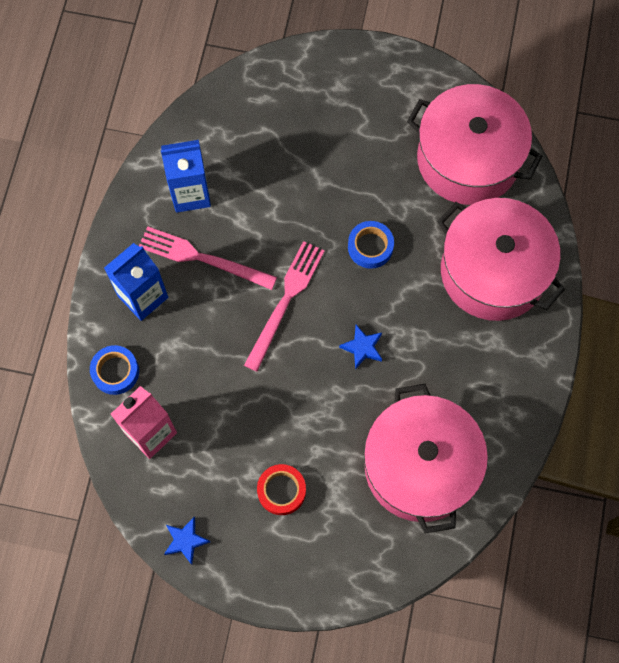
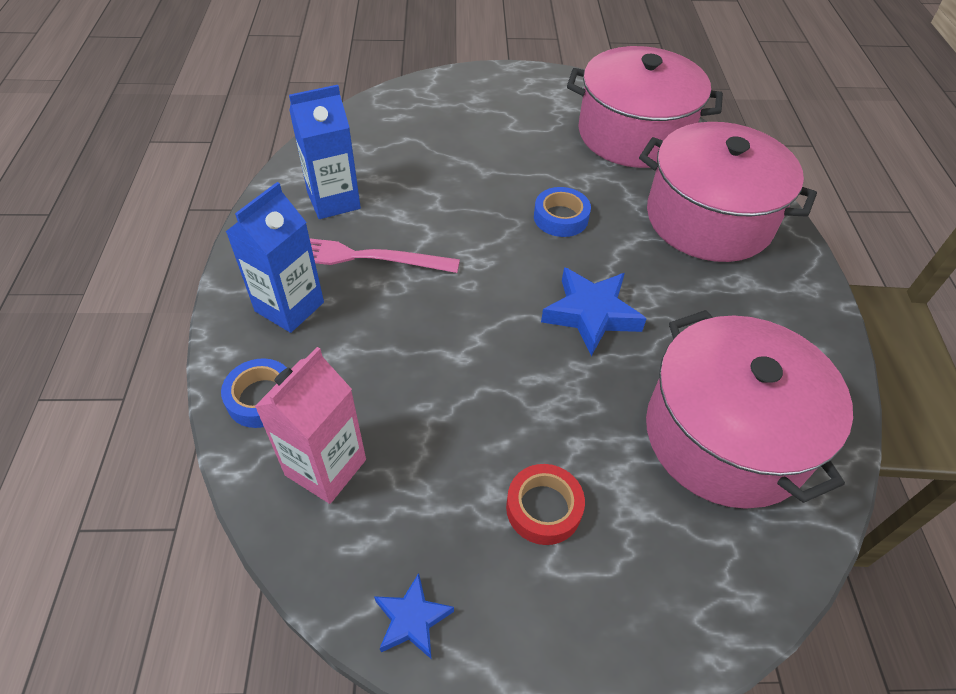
camera: 15 degrees left, 20 degrees down
(285, 301) = (477, 282): pink fork -> none
(362, 348) = (591, 314): blue star -> blue star, size x1.69

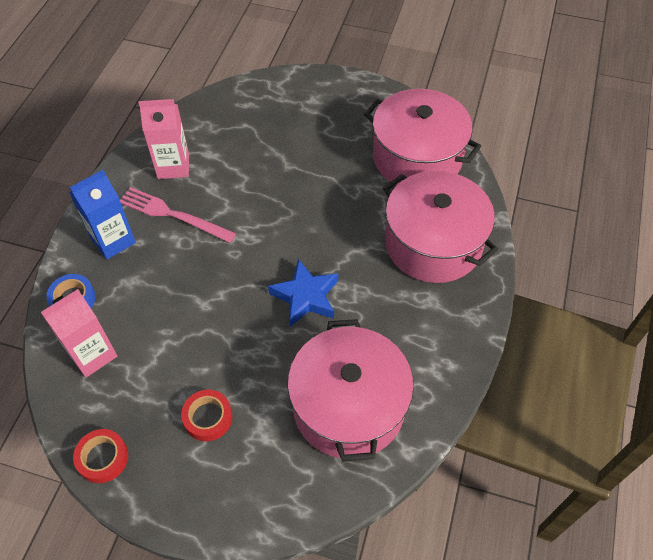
camera: 20 degrees right, 5 degrees up
(334, 201) = (173, 166): blue carton -> pink carton
(412, 619) = (103, 458): blue star -> red tape
(561, 217) = (324, 216): blue tape -> none

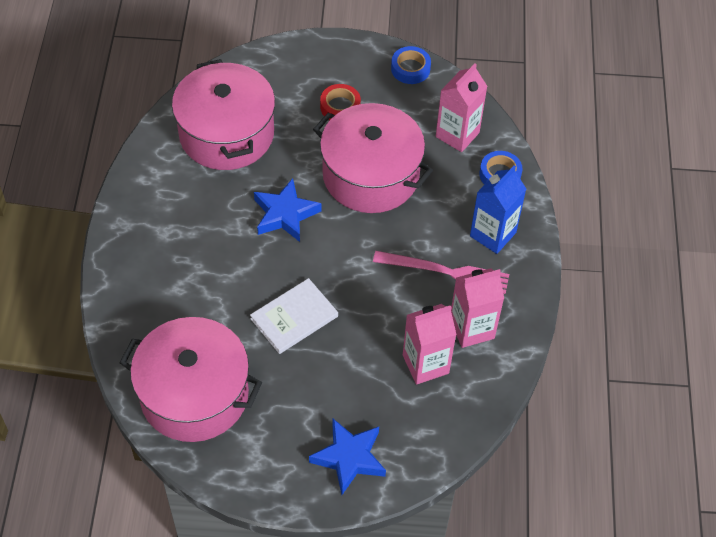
camera: 165 degrees right, 0 degrees up
(103, 458) = (410, 69): red tape -> blue tape
(223, 147) = (425, 364): none -> pink carton
(305, 98) = (349, 458): none -> blue star
(321, 200) = (294, 318): none -> white book
(433, 243) = (166, 290): pink pot -> pink pot (371, 175)

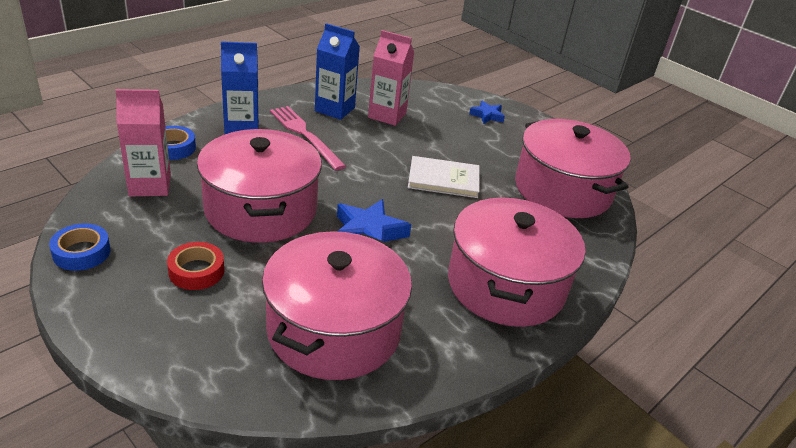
camera: 140 degrees left, 20 degrees down
(160, 246) = (506, 285): none -> pink pot
(349, 458) = (487, 115): blue star -> blue star, size x0.59
(471, 328) = (334, 109): pink carton -> blue carton

